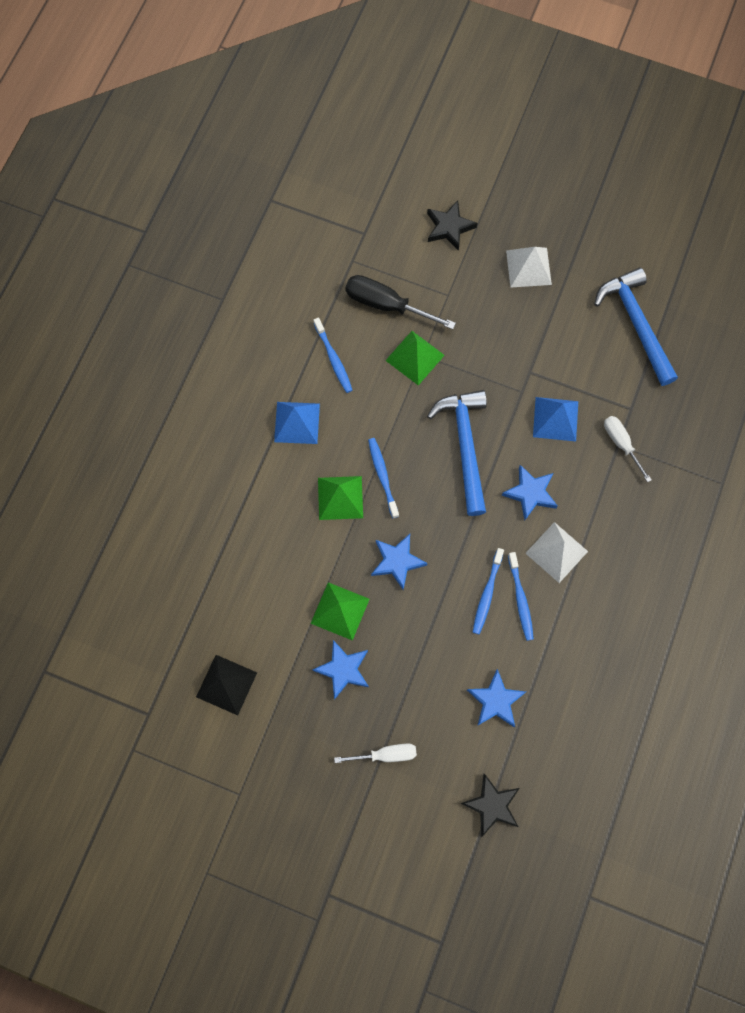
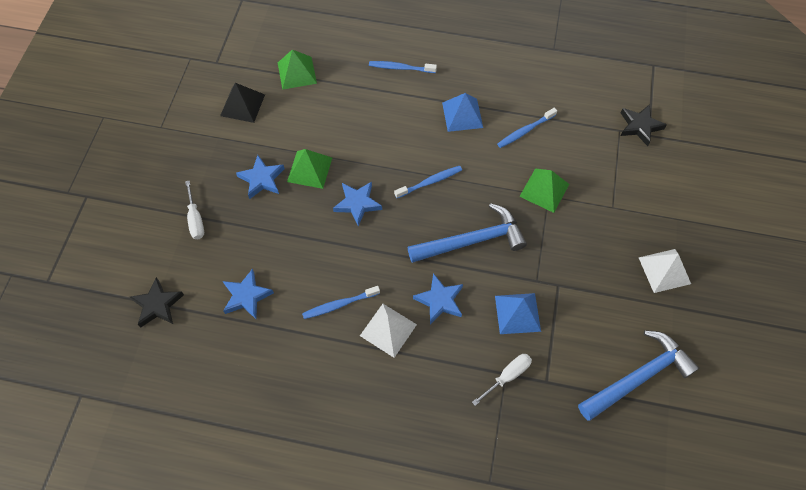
camera: 80 degrees right, 10 degrees down
(340, 498) = (405, 155): green pyramid -> green pyramid (297, 73)
(387, 305) = (587, 162): black screwdriver -> none
(449, 227) = (680, 199): black star -> black star (639, 126)
(487, 594) = (340, 277): blue toothbrush -> blue toothbrush (400, 68)

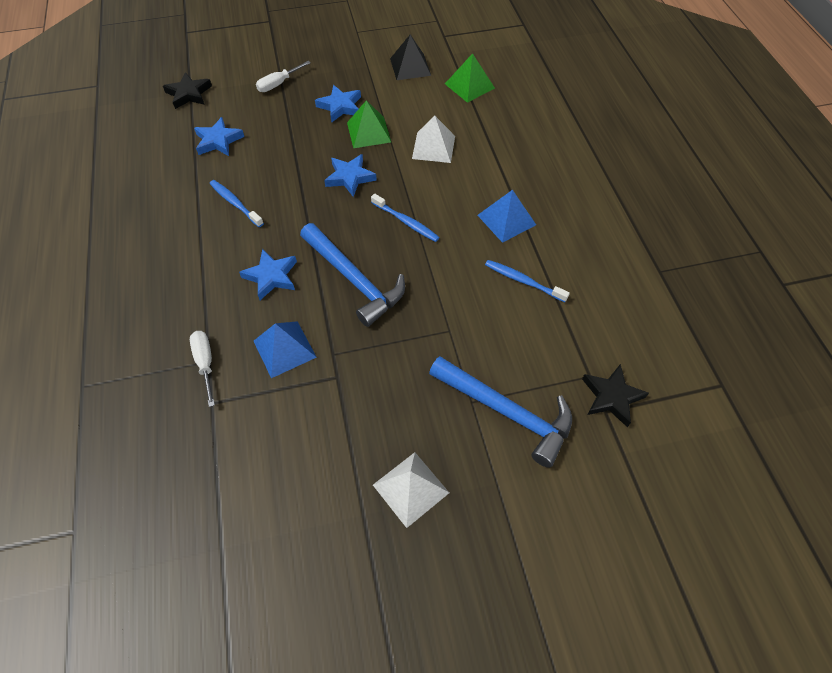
camera: 65 degrees right, 5 degrees down
(388, 330) = (222, 248): white pyramid -> white pyramid (433, 147)
(400, 68) = (530, 152): blue toothbrush -> none
(507, 376) = (205, 363): white screwdriver -> white screwdriver turned 135 degrees counterclockwise
(544, 190) = (454, 324): green pyramid -> none
(638, 377) = (249, 499): blue hammer -> blue hammer (506, 411)

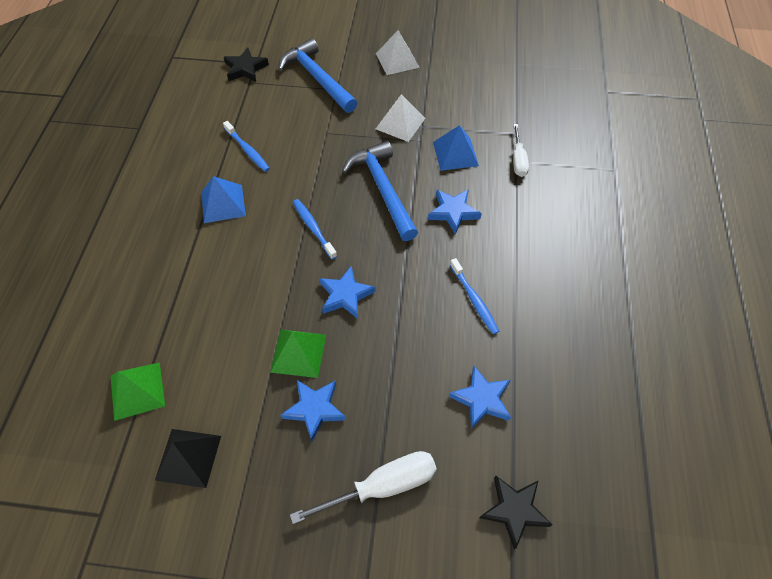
camera: 160 degrees left, 0 degrees up
(279, 84) = (382, 486): white screwdriver -> white screwdriver, size x1.58
(433, 147) = (238, 307): white pyramid -> white pyramid (400, 123)

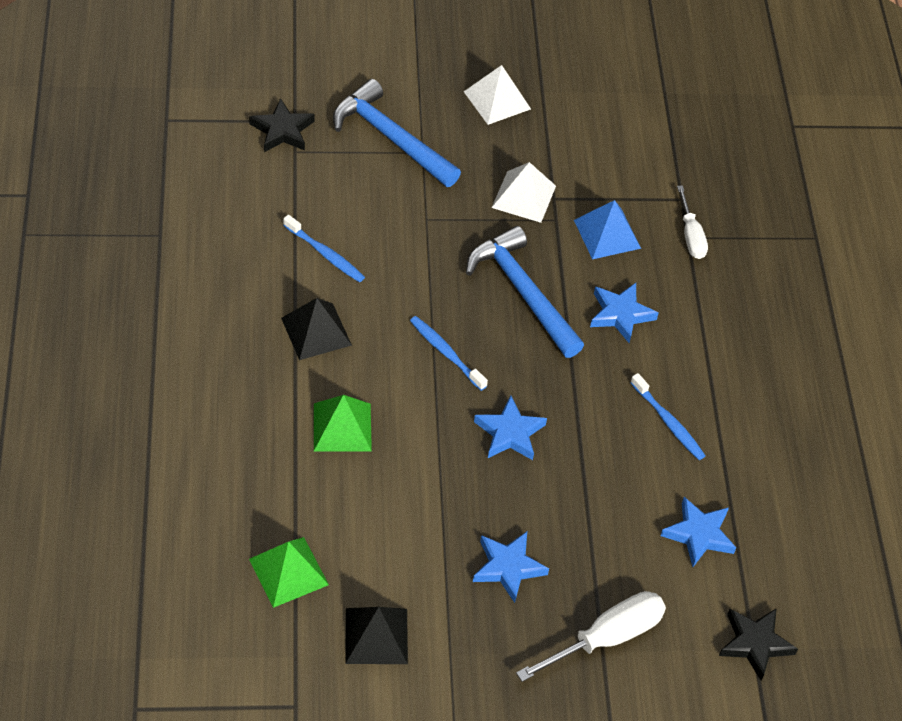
camera: 15 degrees left, 5 degrees down
(223, 203) = (316, 331): blue pyramid -> black pyramid
(298, 353) = (471, 507): green pyramid -> green pyramid (342, 427)

